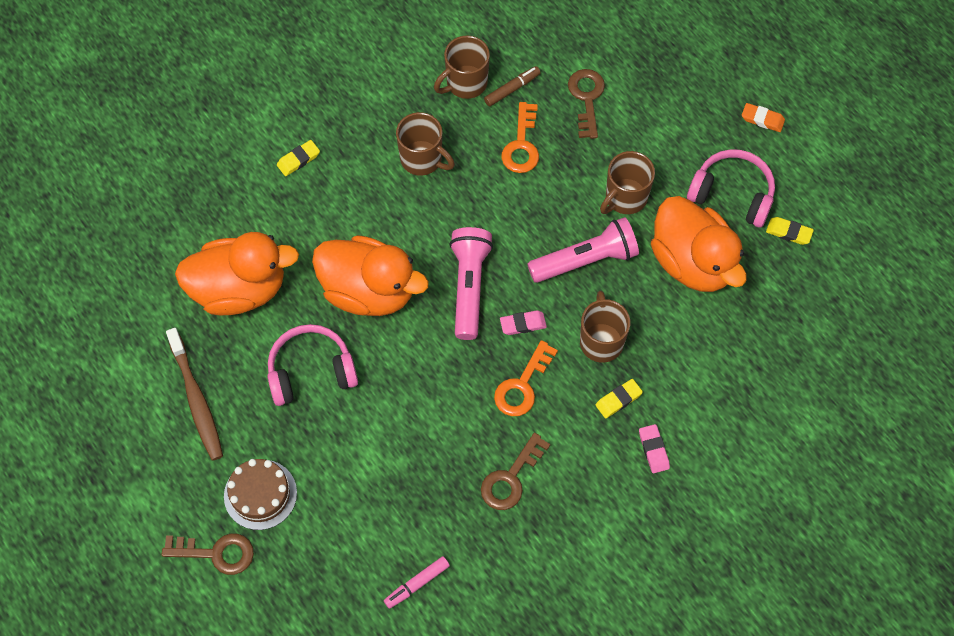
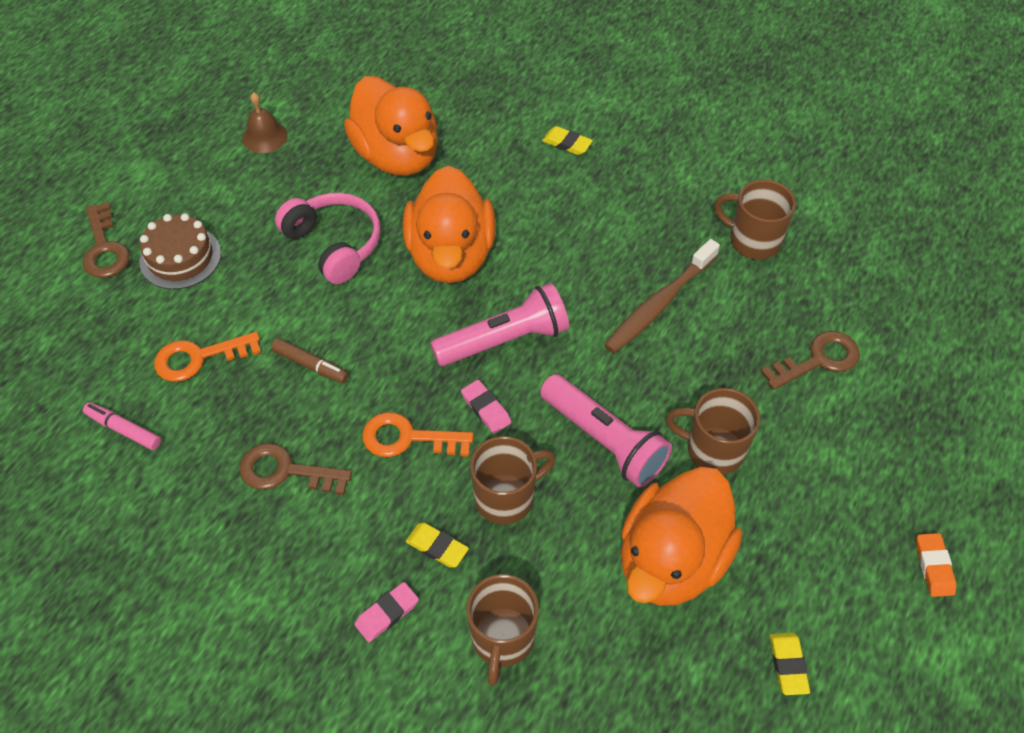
camera: 65 degrees right, 10 degrees down
(155, 385) = (265, 136): none -> brown bell
(196, 400) = (262, 171): brown toothbrush -> brown toothbrush (659, 304)
(422, 159) = (634, 240): brown mug -> brown mug (502, 639)
(512, 89) = (777, 285): brown marker -> brown marker (310, 365)
(522, 145) = (713, 321): orange key -> orange key (199, 358)
(732, 194) = (798, 571): pink headphones -> none

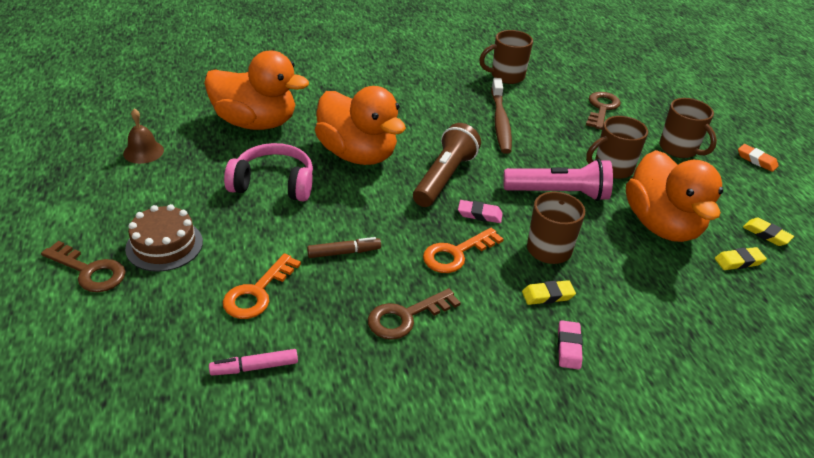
camera: 45 degrees left, 15 degrees down
(502, 639) = (642, 315): brown mug -> brown mug (679, 149)
(504, 340) = (444, 178): pink flashlight -> brown flashlight
(567, 144) = (354, 76): yellow eraser -> yellow eraser (739, 261)

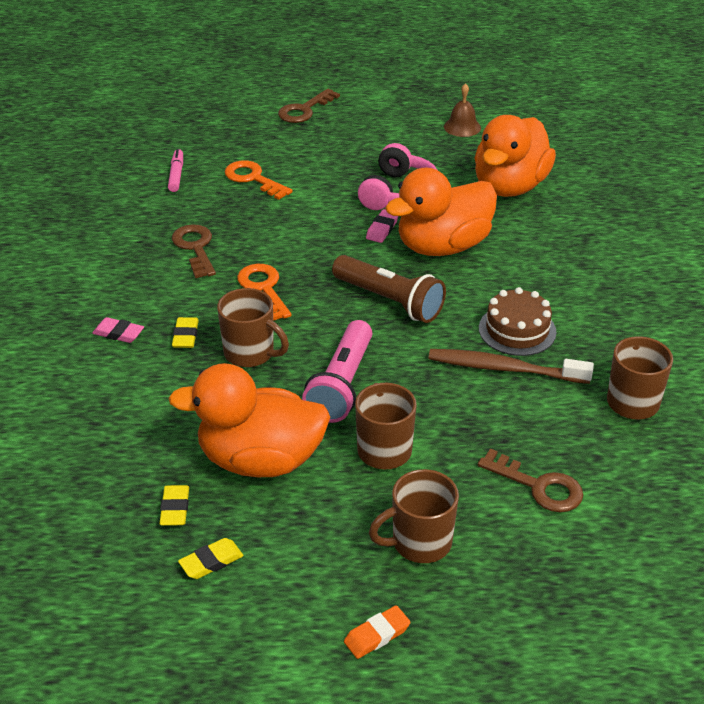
camera: 105 degrees right, 0 degrees up
(164, 245) = (325, 139): brown cake -> brown cake (517, 330)
(344, 252) = (287, 224): brown marker -> none
(479, 214) = (319, 315): pink eraser -> pink eraser (382, 229)

